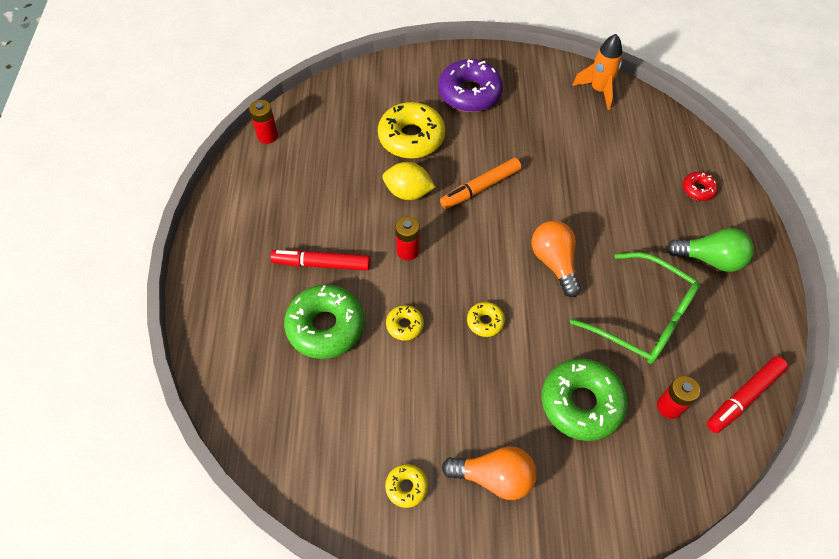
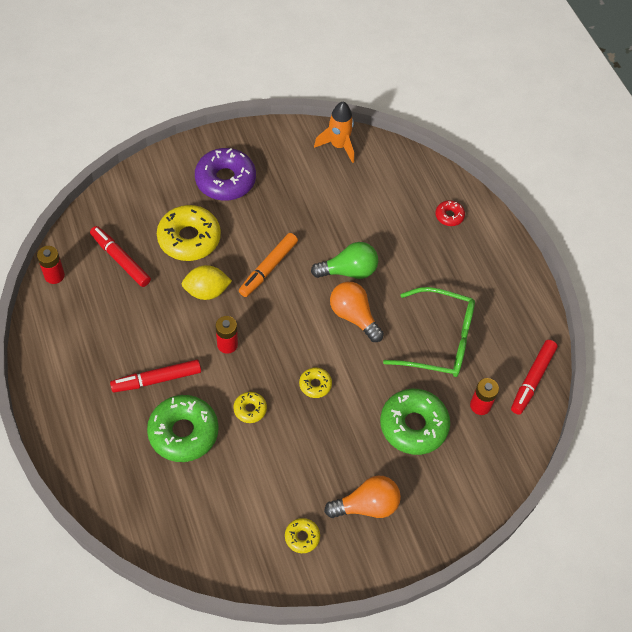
camera: 25 degrees left, 0 degrees up
(336, 139) = (120, 260): none -> red marker
(709, 259) = (476, 275): green light bulb -> green light bulb (348, 271)

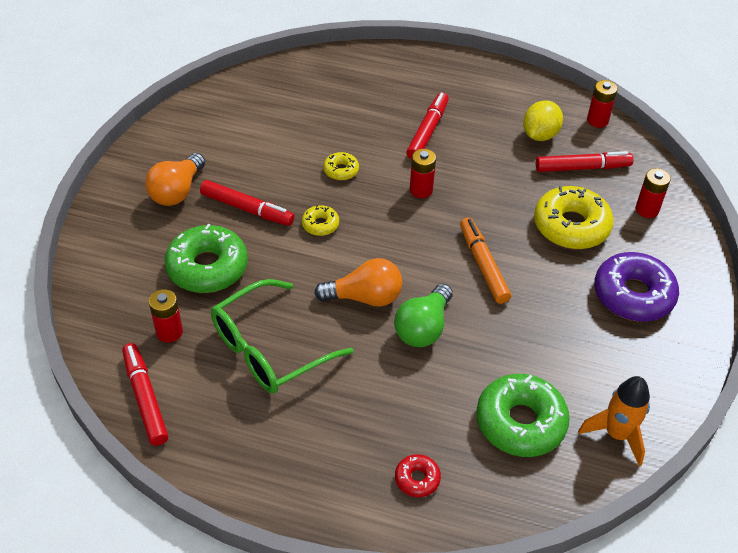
camera: 130 degrees right, 10 degrees down
(136, 205) = (647, 209): none -> red battery
(183, 432) = (361, 122): green donut -> green donut (520, 422)
(207, 291) = (494, 206): yellow lemon -> yellow lemon (540, 135)
(302, 537) = (199, 140): yellow donut -> none
(341, 443) = (247, 209): none -> red marker

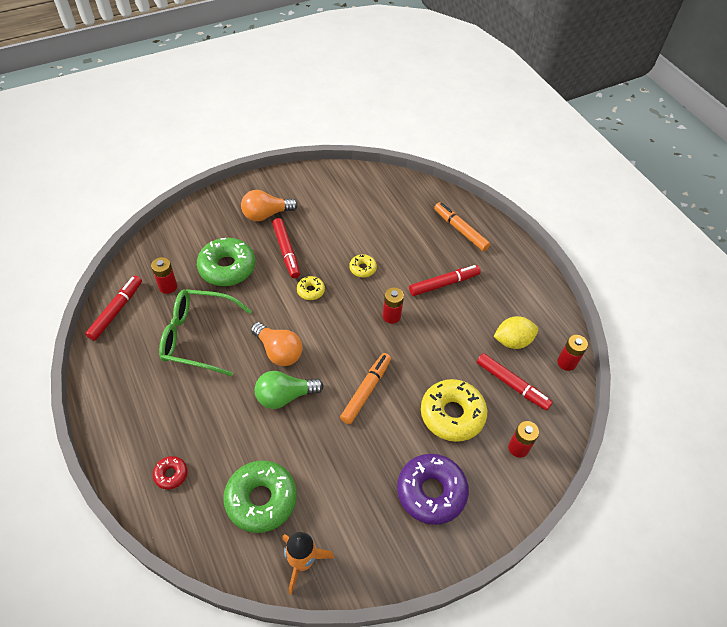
camera: 45 degrees right, 5 degrees up
(381, 77) = (460, 230): none -> orange marker

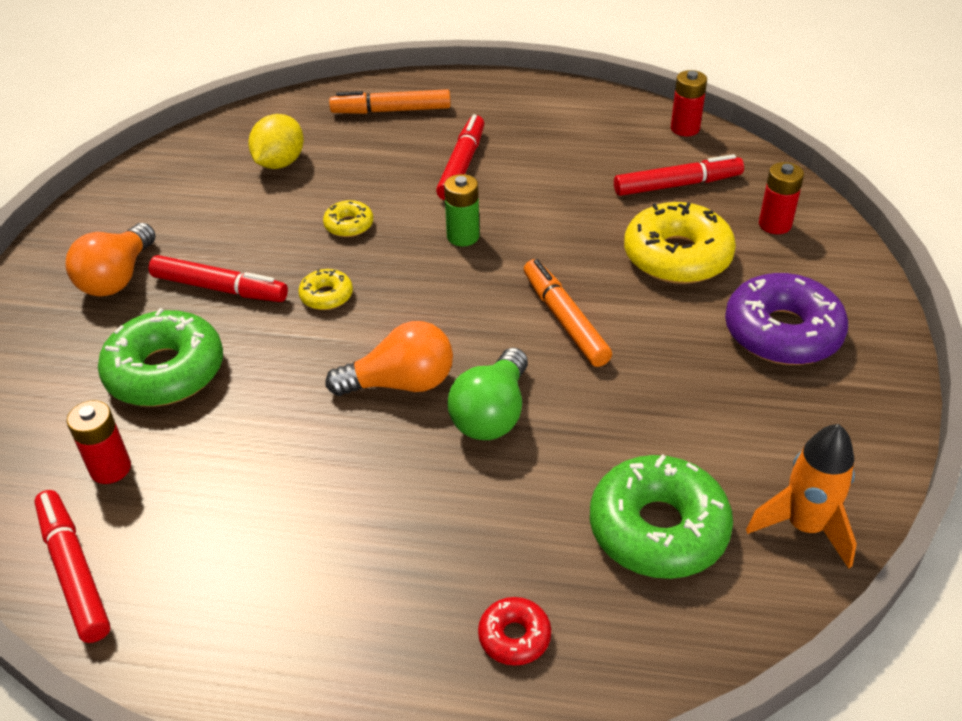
camera: 50 degrees left, 10 degrees down
(197, 337) = (264, 474): green glasses -> none
(391, 316) = (463, 236): red battery -> green battery
(512, 341) = (612, 153): yellow lemon -> yellow lemon (280, 163)

